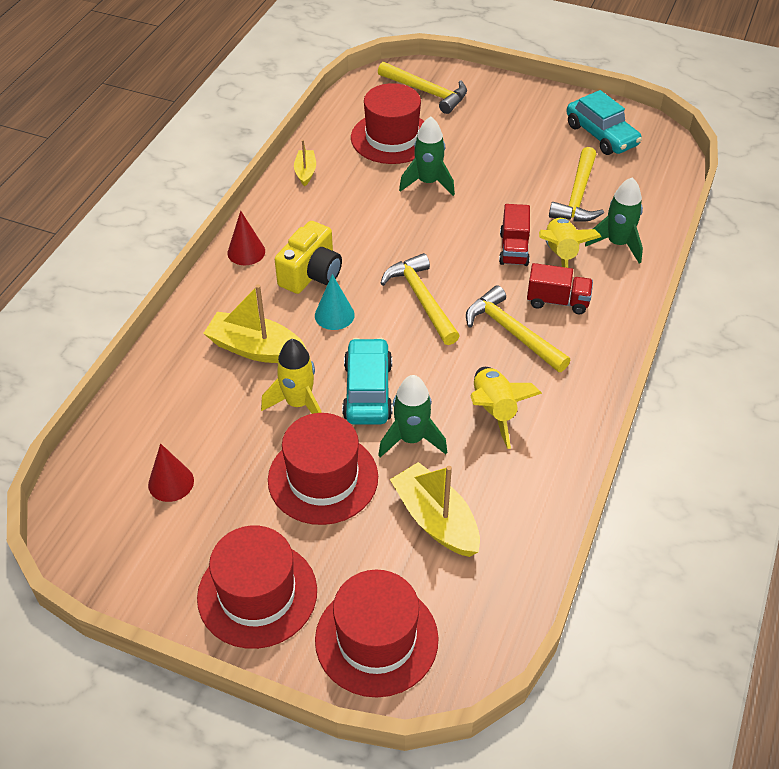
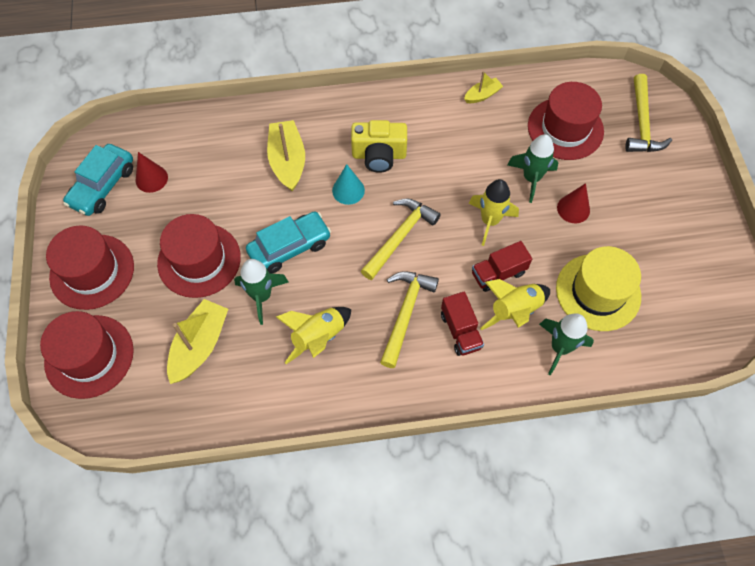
camera: 60 degrees right, 15 degrees up
(246, 252) = (374, 106): red cone -> red cone (573, 209)
(298, 404) = (254, 212): yellow rocket -> yellow rocket (489, 221)
(578, 196) = (598, 292): yellow hammer -> yellow hat
(601, 135) = (694, 276): turquoise car -> turquoise car (103, 186)

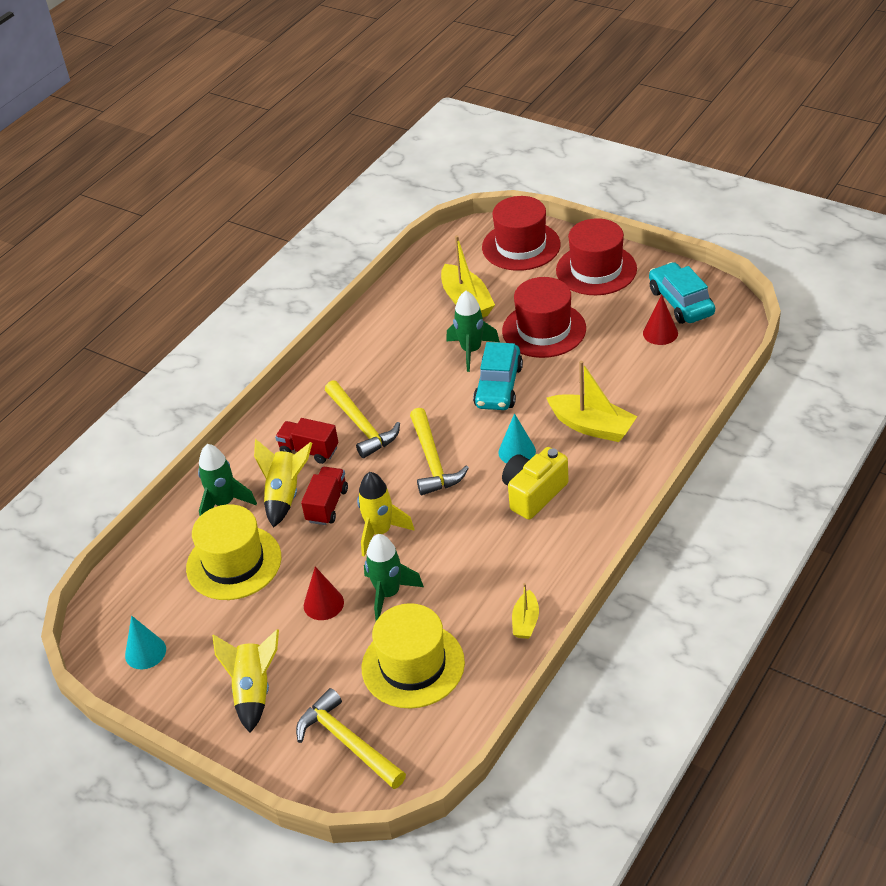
camera: 135 degrees right, 20 degrees down
(318, 337) = (400, 366): yellow rocket -> yellow rocket (253, 691)
(565, 128) = (413, 665): red hat -> yellow hat
(709, 283) = (145, 652): none -> turquoise cone

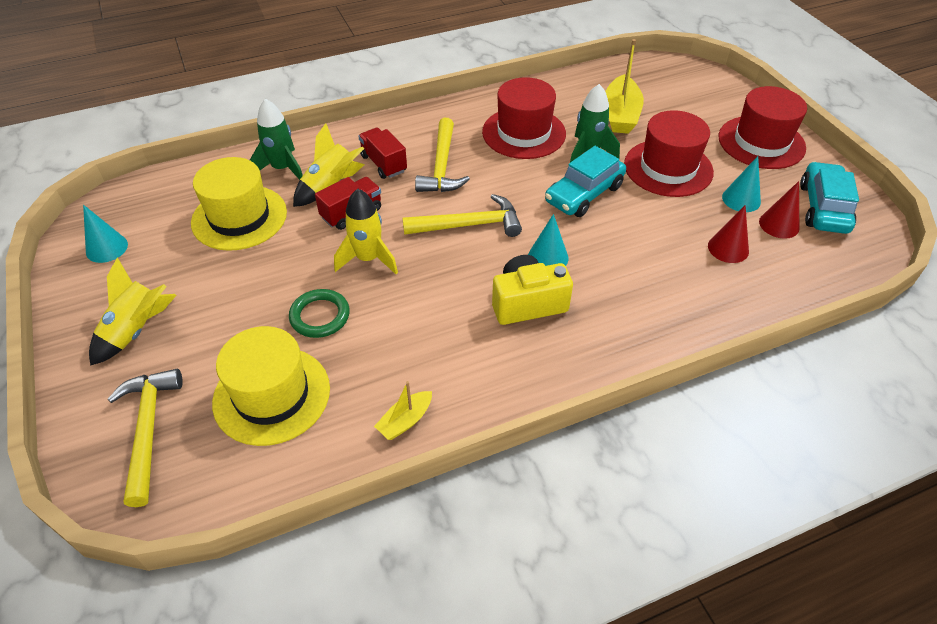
camera: 30 degrees right, 5 degrees up
(323, 604) = (264, 292): red cone -> red cone (728, 248)
(388, 594) = (320, 316): green rocket -> green ring
(433, 461) = (469, 225): yellow hammer -> yellow hammer turned 120 degrees counterclockwise
(521, 246) = (708, 94): red hat -> red hat (524, 133)
(592, 426) = (638, 273): yellow boat -> none
(618, 327) = (741, 199): none -> turquoise cone

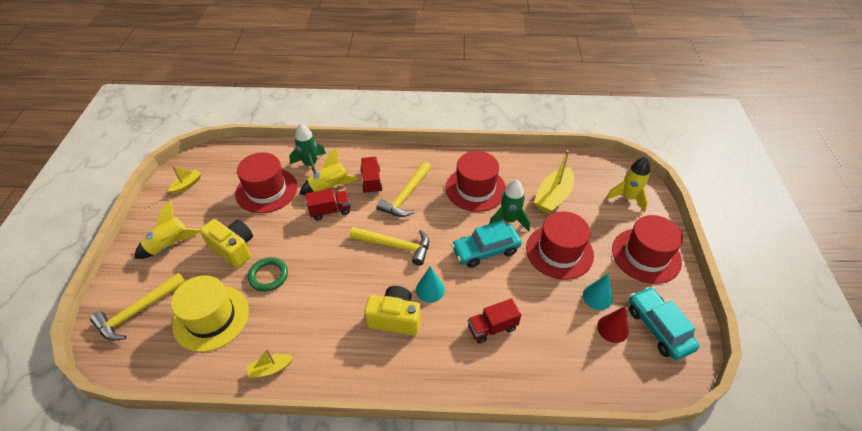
camera: 25 degrees right, 0 degrees up
(106, 248) = (187, 185): turquoise cone -> yellow boat
(148, 430) = (138, 311): yellow hammer -> yellow hammer turned 150 degrees counterclockwise
(239, 217) = (266, 190): yellow hat -> red hat
(242, 302) = (233, 248): none -> yellow camera
(368, 259) = (320, 247): yellow rocket -> yellow rocket (628, 198)
(650, 271) = (492, 328): none -> red truck
(728, 248) = (560, 332): red cone -> none
(823, 208) = (658, 328): turquoise car -> turquoise car turned 60 degrees counterclockwise

